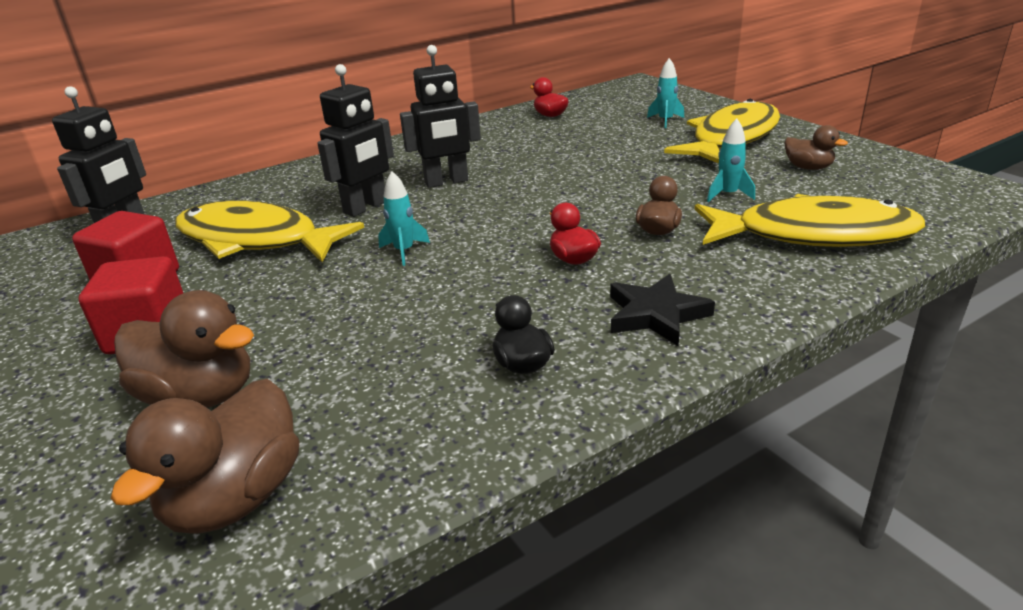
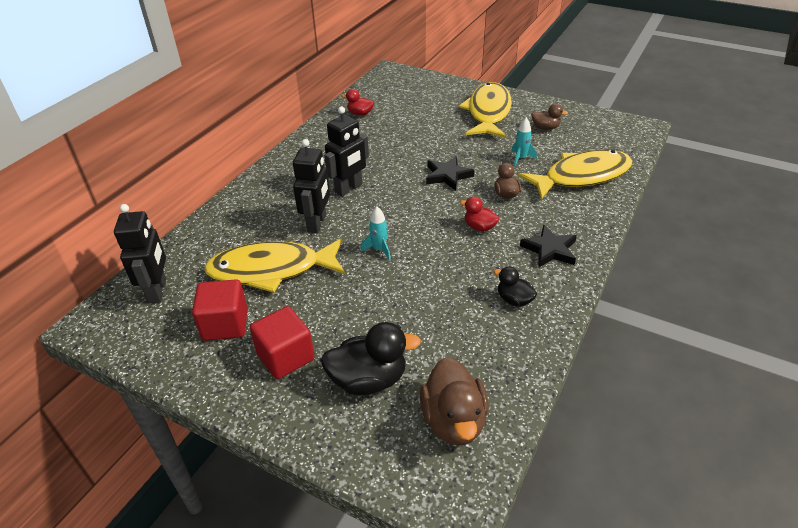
camera: 30 degrees left, 10 degrees up
(200, 395) = (368, 380): brown duck -> black duck
(593, 193) = (448, 176): none -> black star
(665, 121) = (438, 104): turquoise rocket -> none

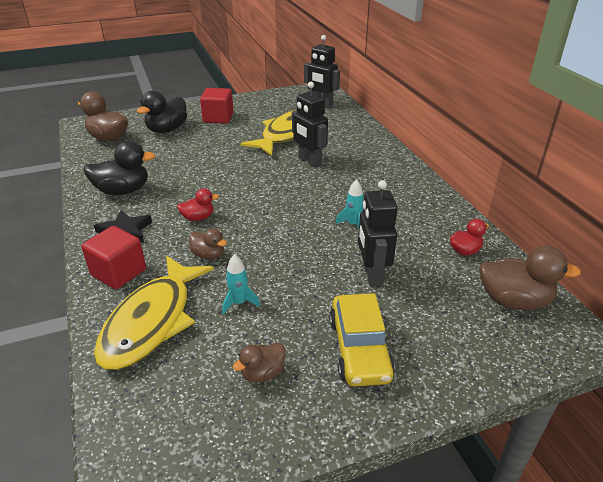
camera: 130 degrees right, 5 degrees down
(225, 324) = (266, 112): red cube -> red cube (119, 272)
(349, 188) = (333, 188): black robot -> black robot (372, 275)
(379, 250) = (246, 170): turquoise rocket -> turquoise rocket (353, 224)
(387, 89) = (514, 301): none -> brown duck
(448, 176) = (280, 241): black star -> none
(488, 112) = (359, 349): yellow fish -> yellow car
(514, 300) = (123, 191): black duck -> black duck, size x1.77

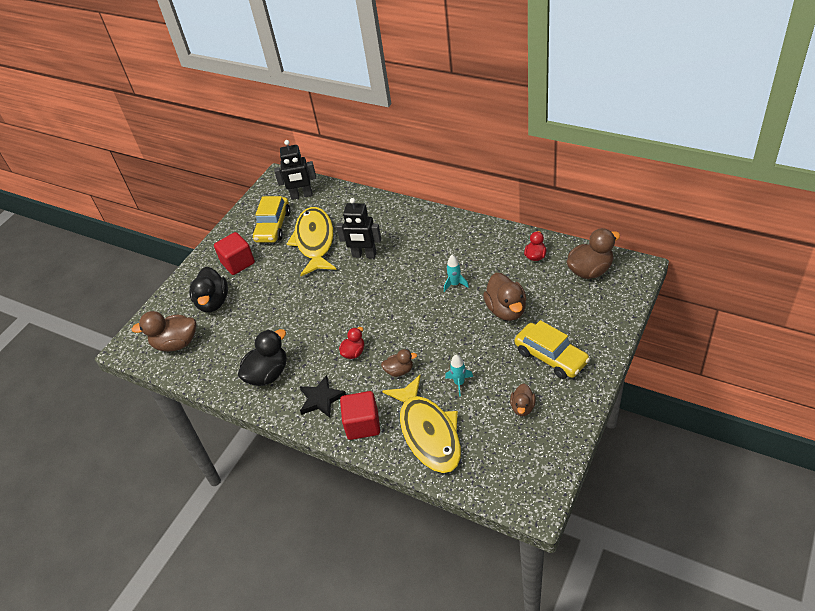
camera: 35 degrees left, 10 degrees up
(274, 111) = (273, 226): none -> yellow car
(372, 275) = (506, 310): black robot -> brown duck

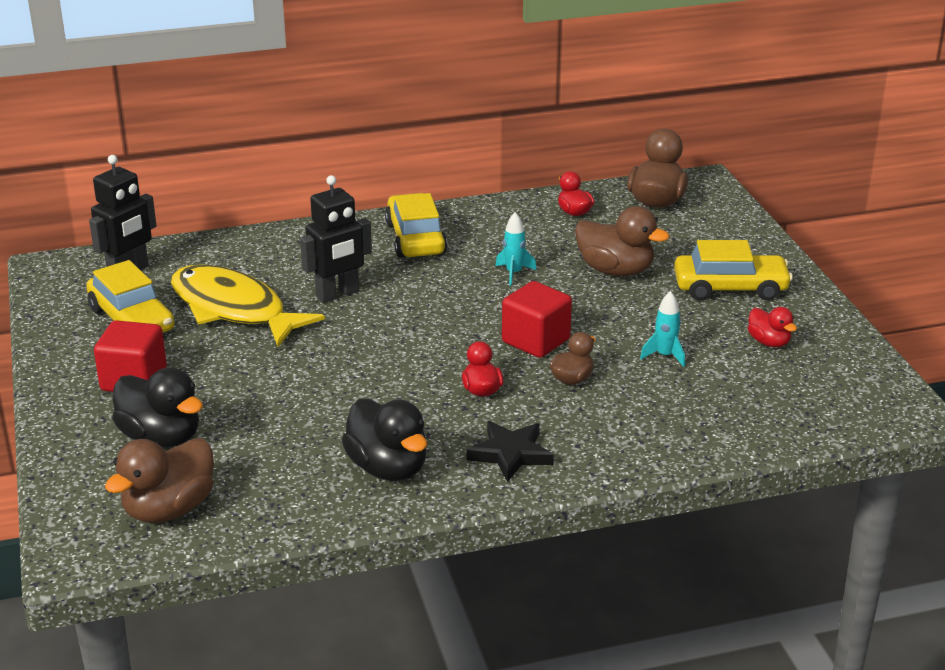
camera: 50 degrees left, 15 degrees down
(268, 374) = (388, 468): black duck -> black duck turned 150 degrees clockwise
(362, 424) = (607, 449): red cube -> red cube (536, 341)
(428, 432) = (699, 414): yellow fish -> none
(437, 235) = (415, 239): none -> yellow car
(522, 407) = (769, 342): brown duck -> red duck

